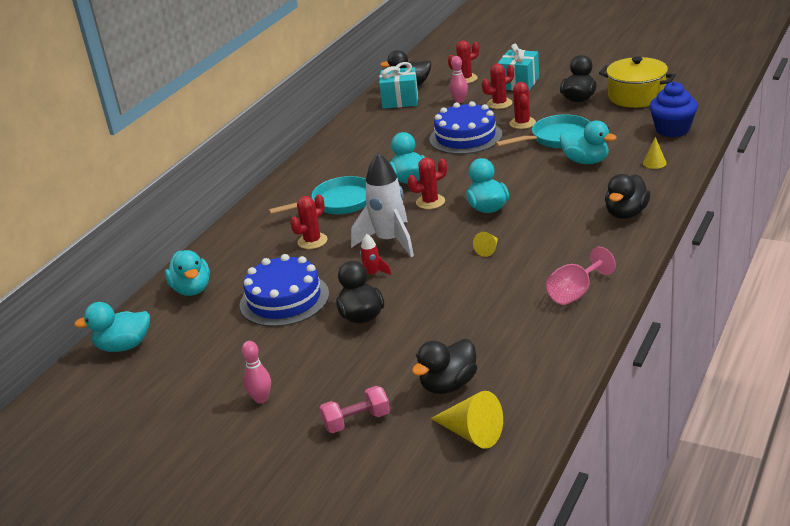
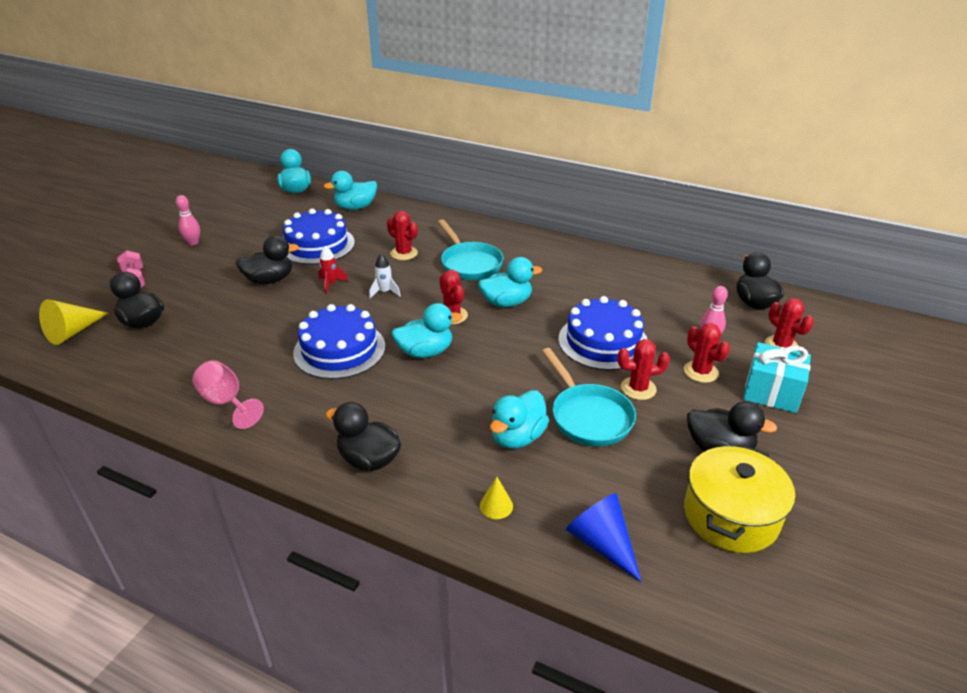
camera: 85 degrees right, 5 degrees up
(389, 241) = (385, 292): white rocket -> white rocket, size x0.47
(400, 100) = (708, 296): turquoise gift -> none
(488, 250) = (339, 349): yellow cone -> blue cake
(672, 130) = (602, 543): blue cupcake -> blue cone

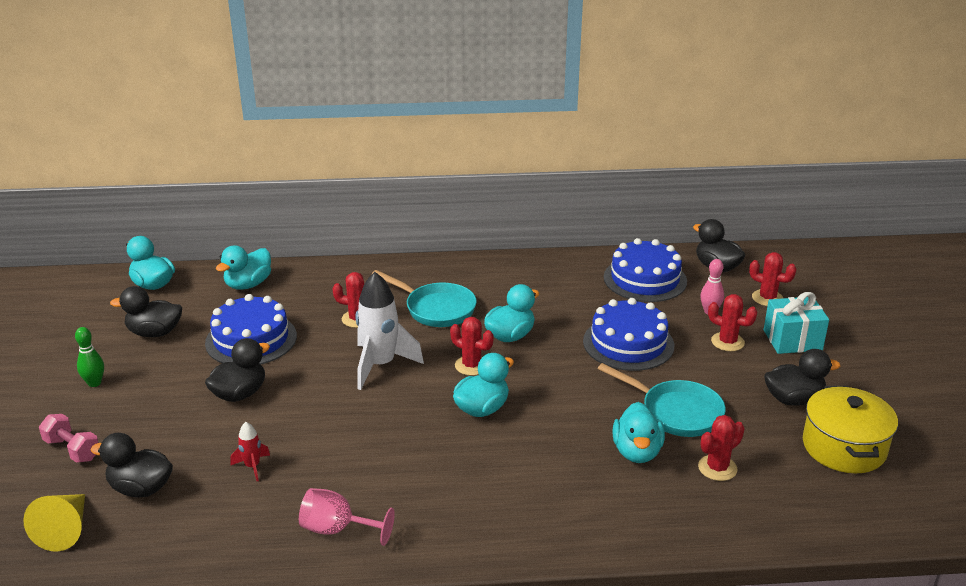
camera: 30 degrees left, 5 degrees down
(193, 243) = (94, 383): pink bowling pin -> green bowling pin
(331, 284) = (314, 376): red rocket -> red rocket (252, 466)
(339, 349) = (396, 437): blue cake -> blue cake (645, 279)
(369, 459) = (531, 522): black duck -> black duck (154, 333)
(385, 292) = (380, 365): white rocket -> white rocket, size x2.15
(496, 505) = (673, 513): yellow cone -> none
(602, 543) = (776, 506): blue cone -> none
(638, 388) = (693, 374): red cactus -> red cactus (717, 468)

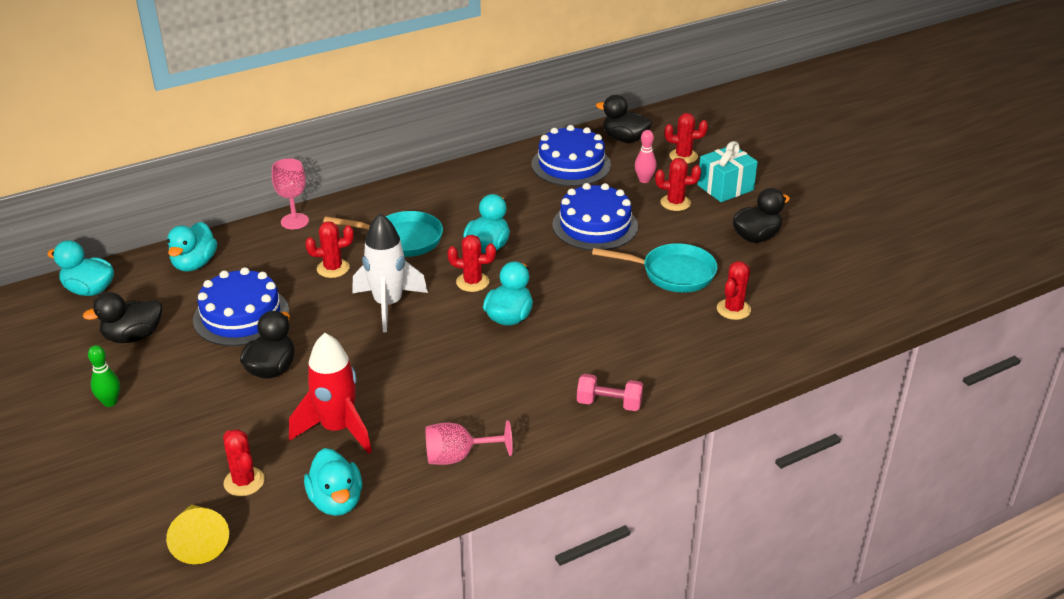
camera: 25 degrees left, 5 degrees up
(72, 449) = (142, 469): pink dumbbell -> pink dumbbell (609, 403)
(141, 488) = (244, 482): black duck -> red cactus
(252, 466) = (337, 429): red rocket -> red rocket, size x2.15
(356, 269) = (294, 221): none -> pink goblet
(637, 452) = (663, 315): turquoise duck -> turquoise duck (336, 501)
(844, 447) = (816, 264): yellow pot -> none

